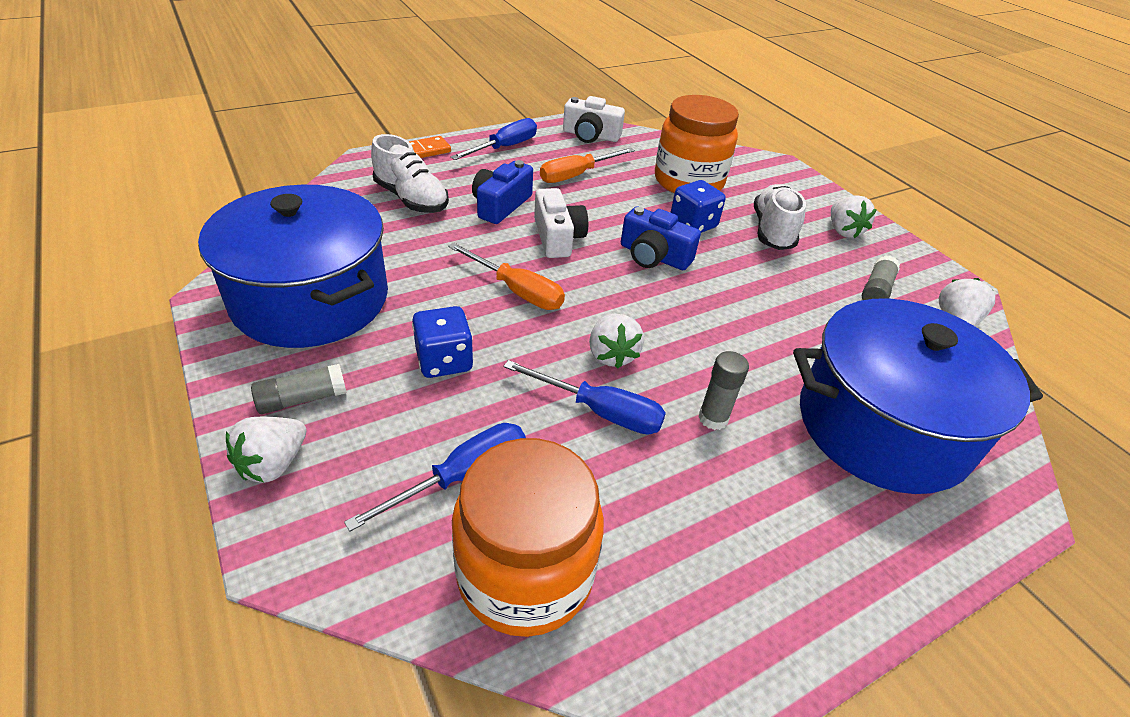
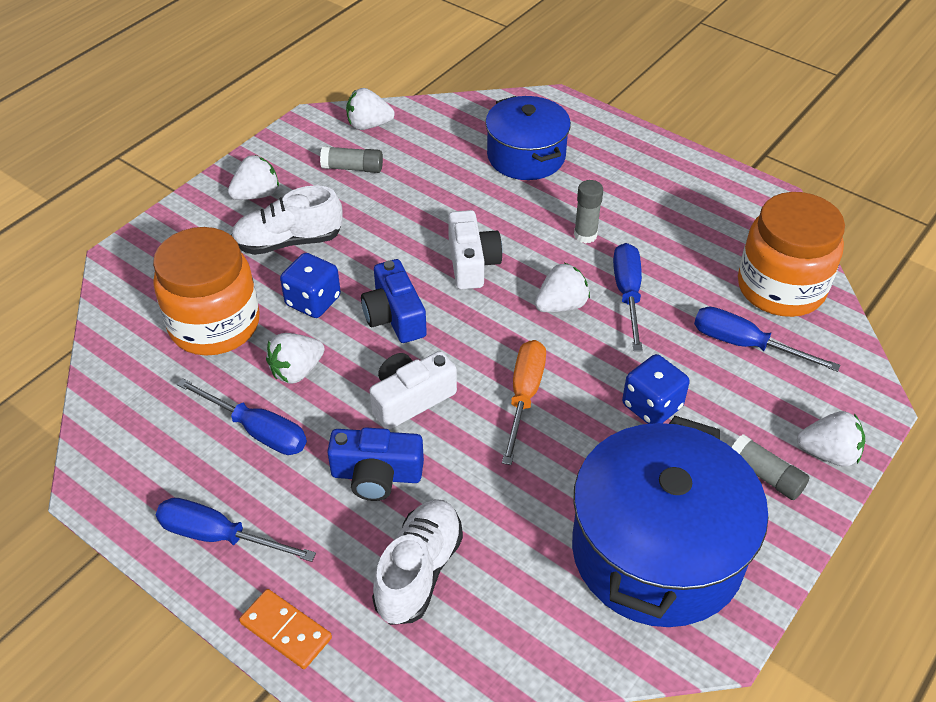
camera: 110 degrees left, 5 degrees up
(576, 175) = (257, 430): orange screwdriver -> blue screwdriver
(590, 135) = (128, 454): white camera -> white camera (472, 263)
(621, 200) = (297, 371): none -> white strawberry
(654, 256) = (394, 316): blue camera -> blue camera turned 150 degrees clockwise
(882, 426) = (526, 156): blue pot -> blue pot, size x0.63

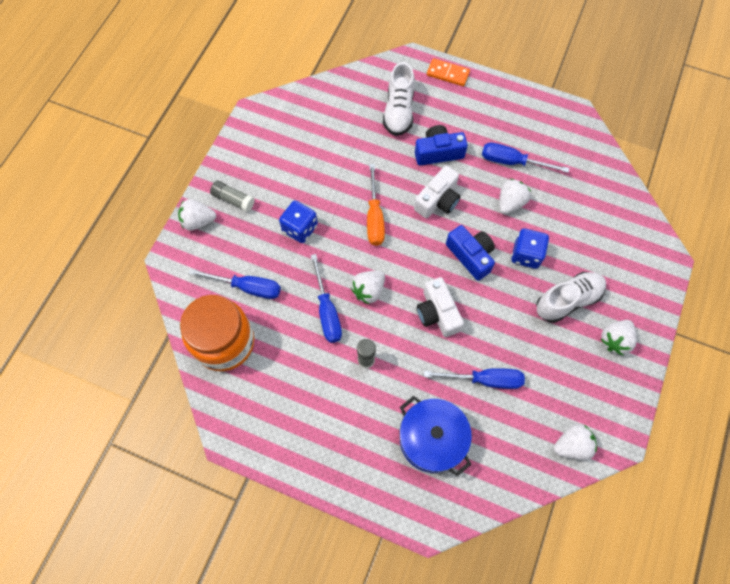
camera: 165 degrees right, 20 degrees up
(214, 325) = (575, 222): orange jar -> none
(219, 536) = (500, 105): blue screwdriver -> blue screwdriver (485, 380)
(352, 168) = (560, 388): grey glue stick -> none
(657, 551) = (287, 146): blue pot -> none

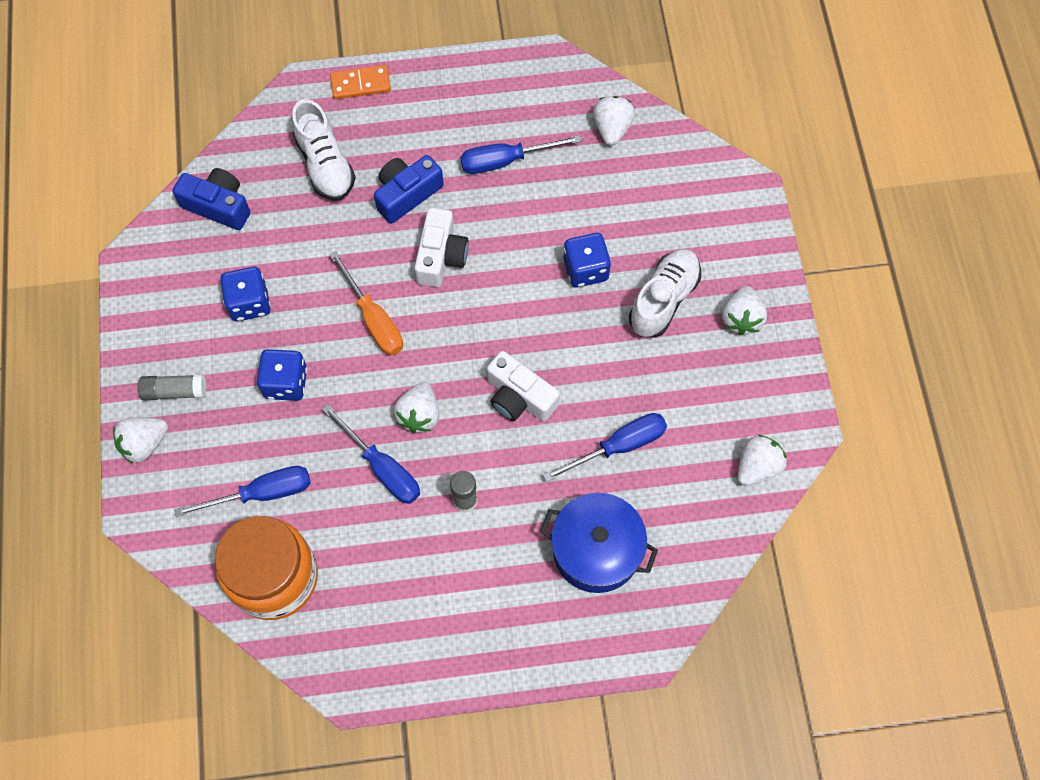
camera: 30 degrees left, 0 degrees up
(306, 170) = (249, 303): none -> blue dice
(470, 256) = (520, 305): blue camera -> blue camera (218, 206)
(510, 203) = (531, 214): white strawberry -> white strawberry (612, 128)

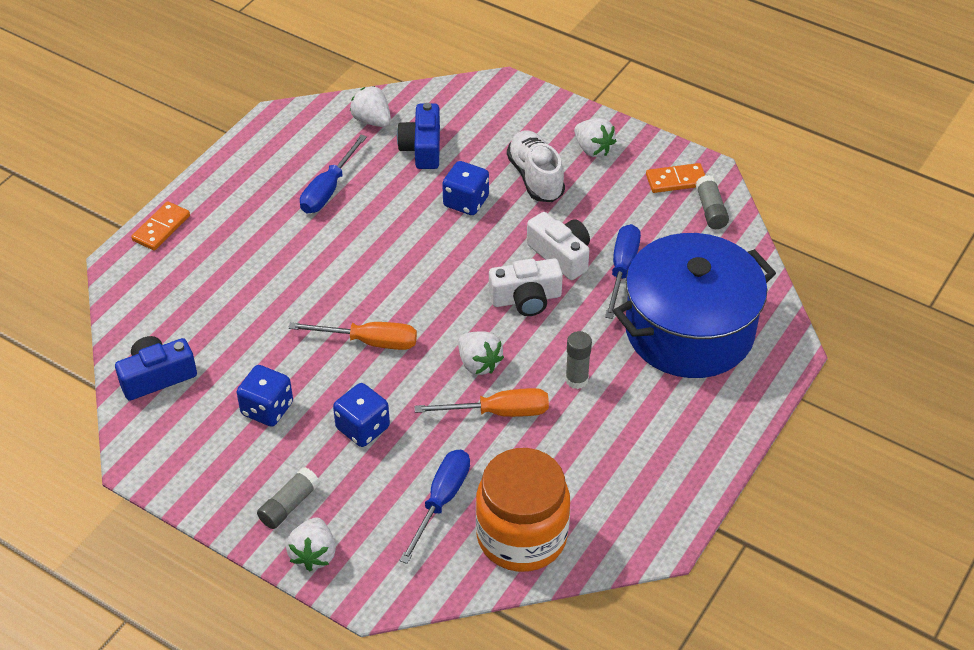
camera: 50 degrees left, 20 degrees down
(325, 165) = (204, 290): white shoe -> none
(382, 468) = (499, 412): blue screwdriver -> orange screwdriver
(407, 194) = (288, 259): blue camera -> blue camera (422, 148)
(441, 256) = (363, 272): white camera -> white camera (561, 255)
(596, 550) = (689, 330): blue pot -> blue pot, size x1.58
(757, 467) = (710, 210): white strawberry -> grey glue stick
(767, 412) = (676, 180): none -> orange domino

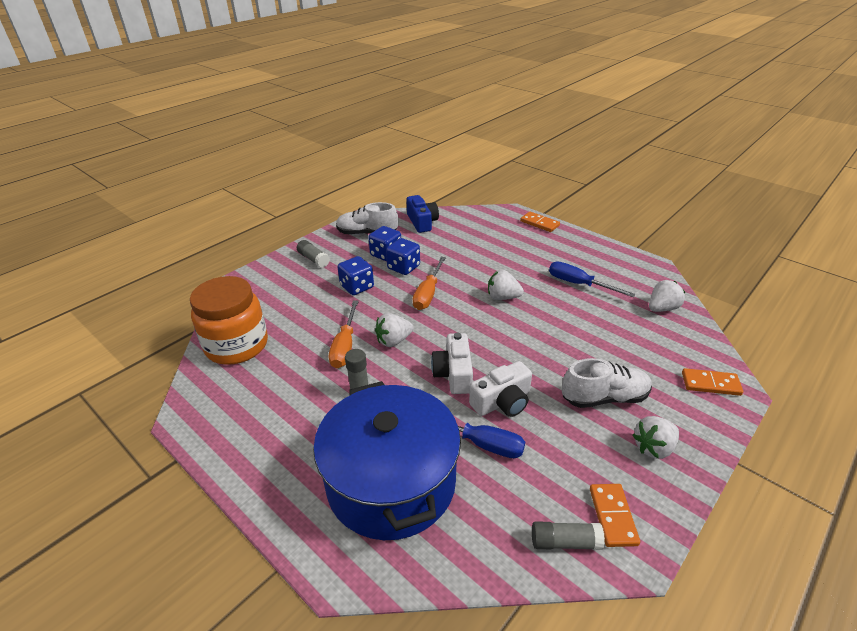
camera: 100 degrees right, 10 degrees down
(199, 448) = (367, 233): none -> white shoe
(313, 554) = (276, 266): white strawberry -> white strawberry (502, 297)
(422, 148) = (633, 332): blue camera -> none
(441, 501) = (285, 313): blue screwdriver -> none
(466, 202) = (569, 351): blue dice -> blue dice (403, 267)
(497, 101) = (710, 384): none -> orange domino

